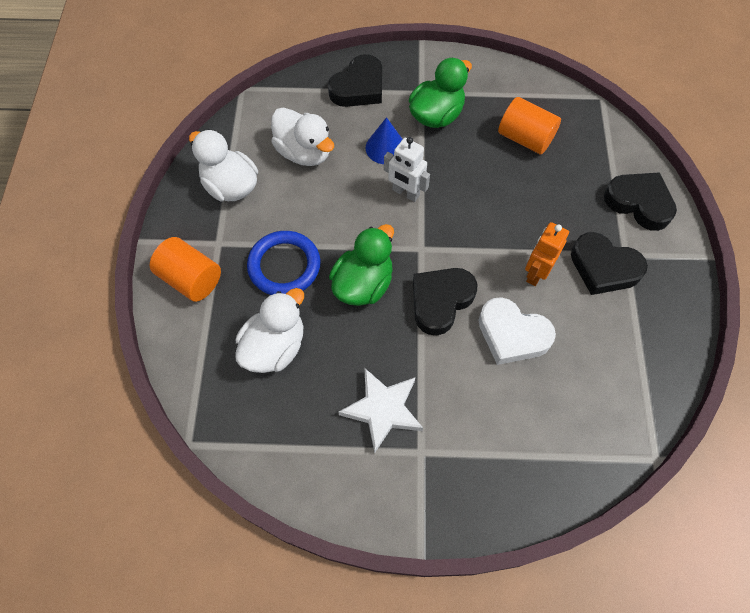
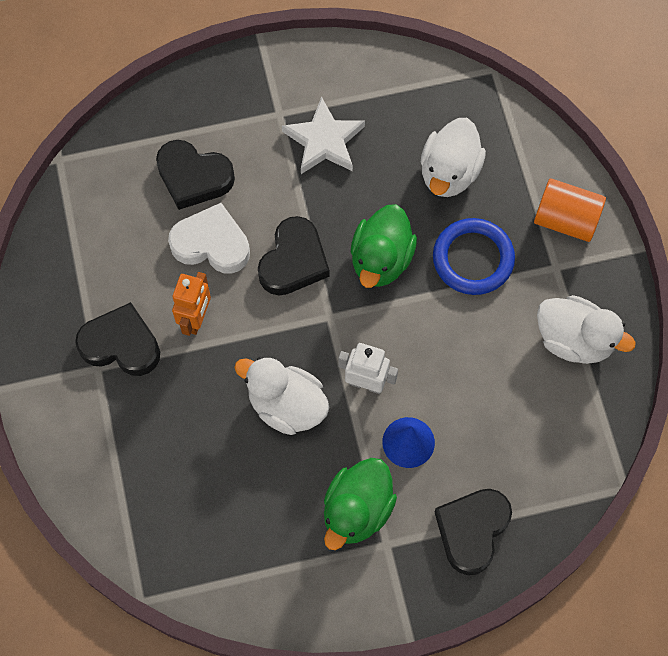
camera: 165 degrees right, 5 degrees up
(304, 152) = (505, 409): white duck -> white duck (286, 405)
(525, 138) = (235, 502): orange cylinder -> none
(639, 203) = (84, 441): black heart -> black heart (194, 177)

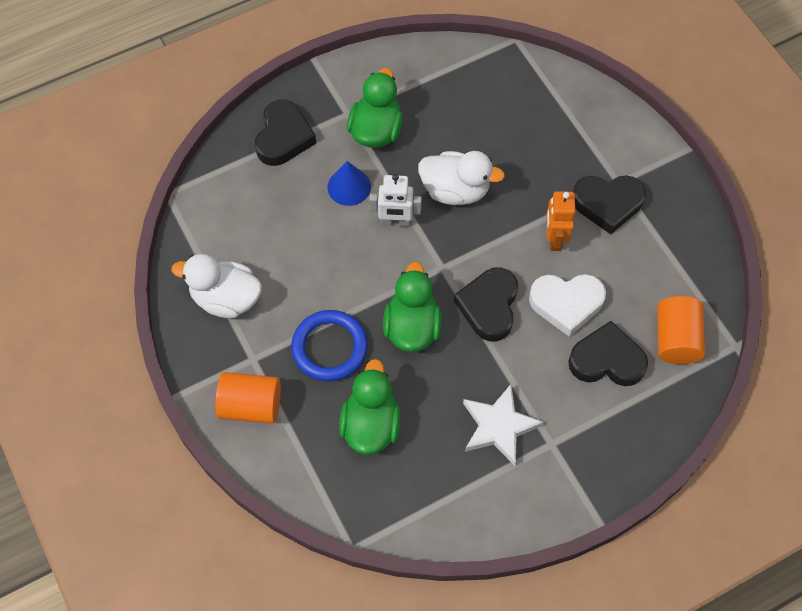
camera: 165 degrees right, 5 degrees down
(115, 180) = (676, 339): none -> orange cylinder
(449, 172) = (371, 425): white duck -> green duck

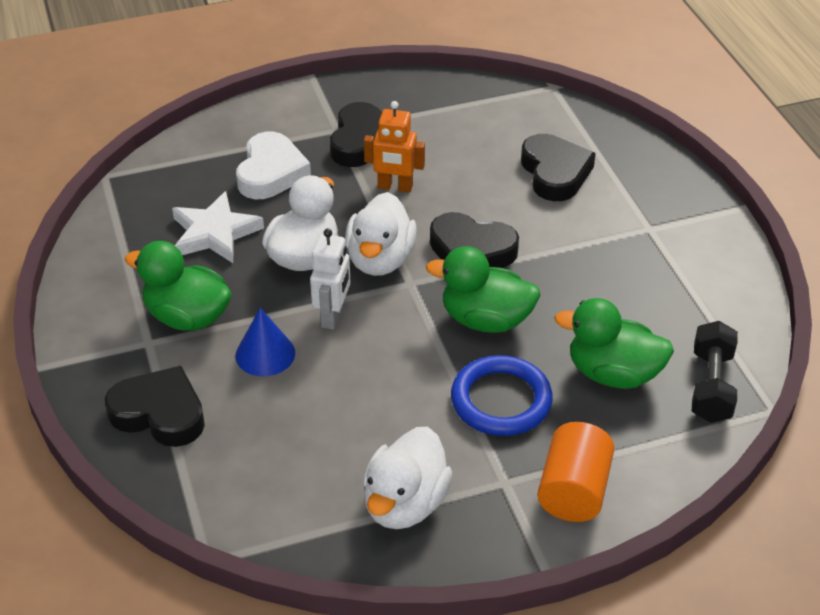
camera: 80 degrees left, 20 degrees down
(370, 499) = (711, 386): none -> black dumbbell
(464, 243) = (380, 260): none -> white duck
(499, 426) = (625, 265): white star -> white star (214, 233)
(566, 304) = (481, 191): white heart -> white heart (271, 172)
(606, 360) = (555, 173): black heart -> black heart turned 150 degrees clockwise
(676, 339) = (538, 122): orange cylinder -> none

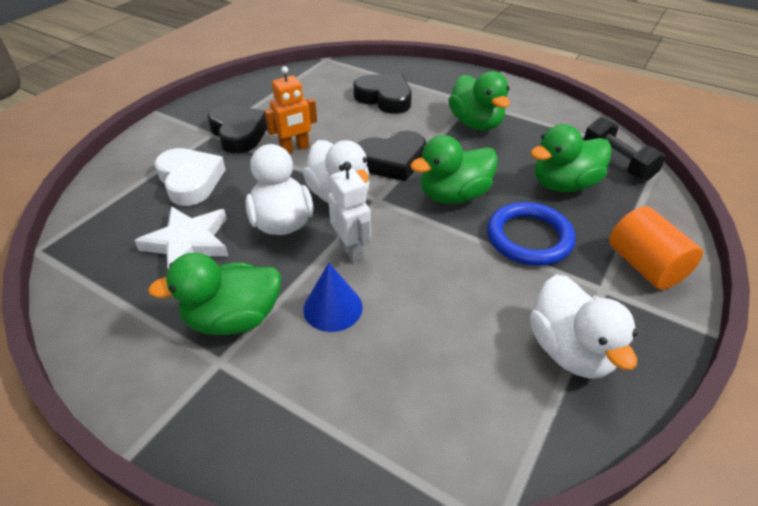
camera: 40 degrees left, 0 degrees up
(160, 413) = (297, 418): black heart -> none
(615, 256) = (476, 123): none -> green duck

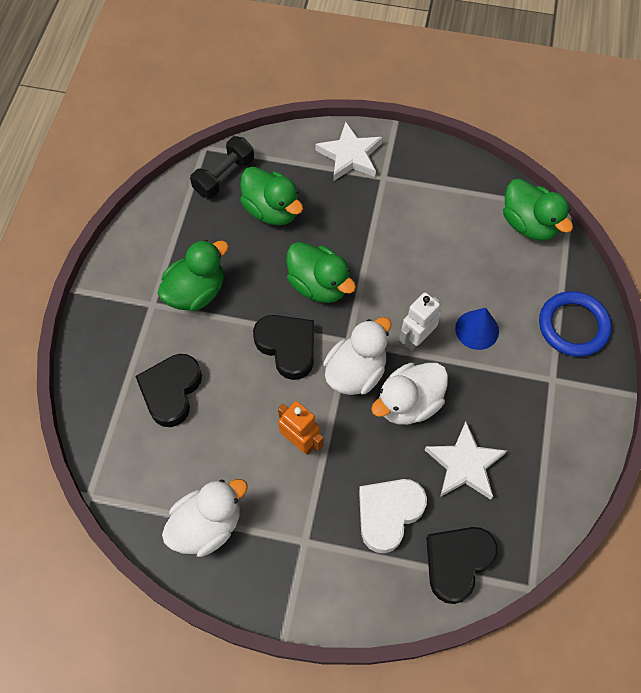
camera: 110 degrees left, 20 degrees up
(233, 319) = (517, 388): green duck -> green duck (529, 224)
(239, 133) = (293, 512): black heart -> black heart (457, 562)
(529, 238) = (350, 225): blue ring -> blue ring (573, 326)
(570, 350) = (445, 190): white duck -> white duck (207, 525)
(644, 266) = (350, 155): orange cylinder -> white star

